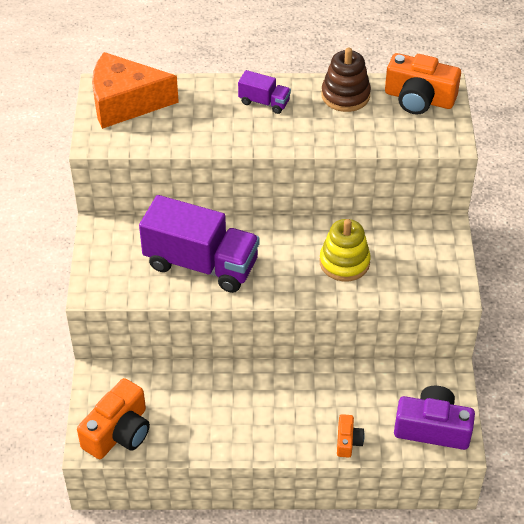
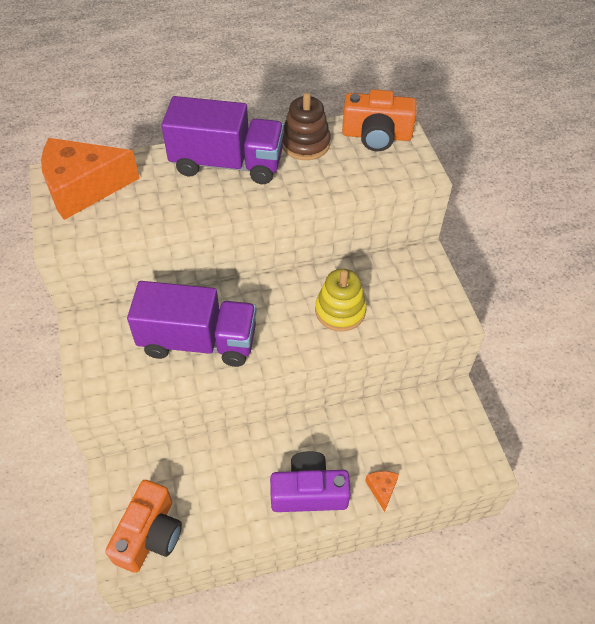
camera: 15 degrees left, 5 degrees up
(264, 102) = (227, 164): purple truck -> purple truck, size x2.16
(348, 441) = (382, 489): orange camera -> orange cheese
(432, 428) = (456, 456): purple camera -> purple camera (309, 492)

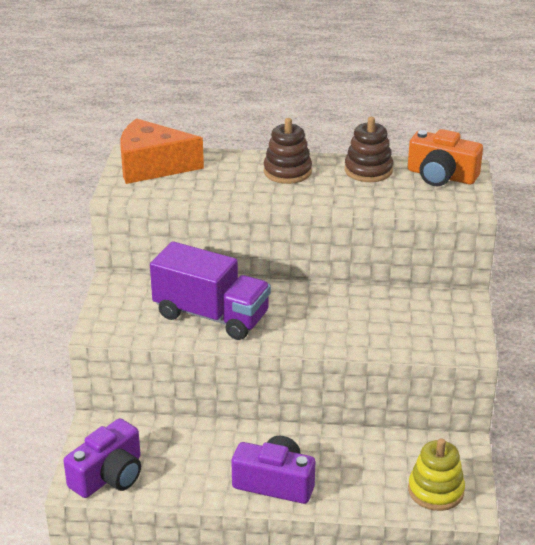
camera: 20 degrees right, 20 degrees down
(150, 534) = (109, 475): orange camera -> purple camera
(227, 164) = (287, 172): purple truck -> brown stacking toy
(340, 311) = (357, 322): yellow stacking toy -> yellow stacking toy (435, 491)
(382, 489) = (350, 499): orange cheese -> none

